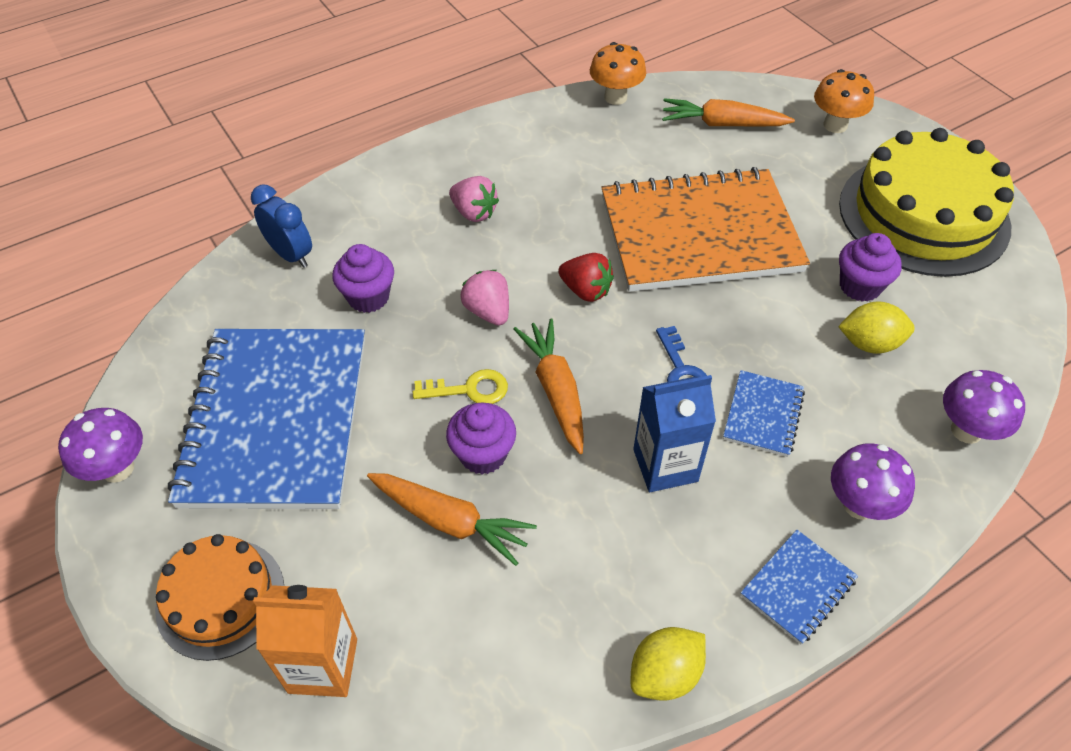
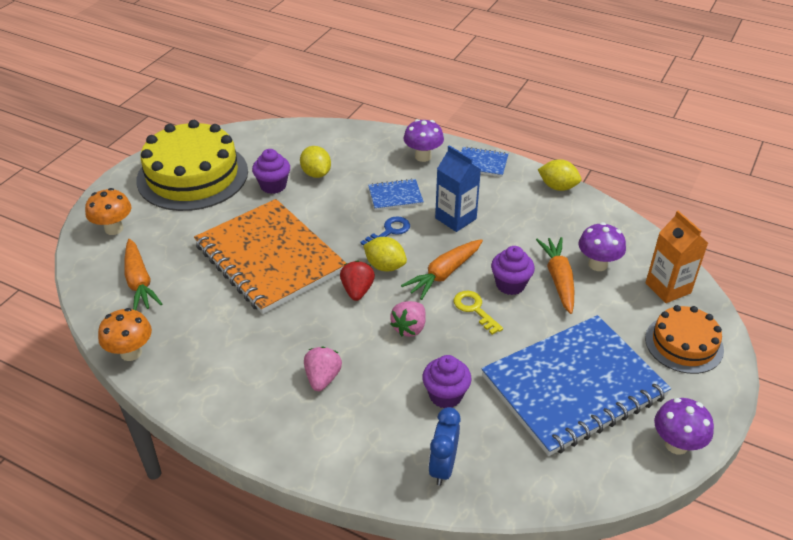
camera: 120 degrees left, 10 degrees down
(612, 335) = (385, 266): none -> yellow lemon
(966, 430) = (351, 136): purple mushroom -> purple mushroom (598, 264)

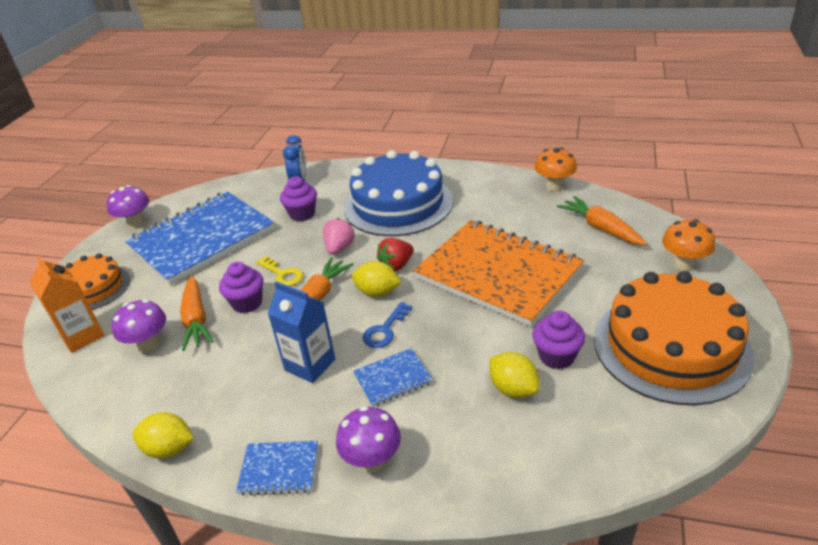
camera: 170 degrees right, 5 degrees down
(192, 175) = (671, 346): yellow cake -> orange cake
(322, 378) = (398, 204): pink strawberry -> blue cake
(357, 290) = (396, 265): red strawberry -> red strawberry turned 60 degrees clockwise

